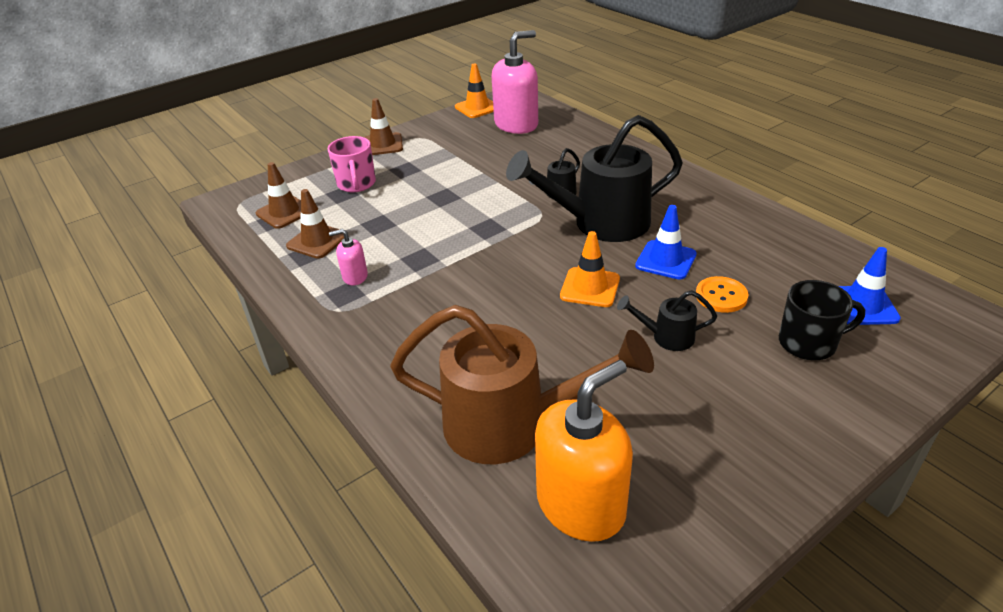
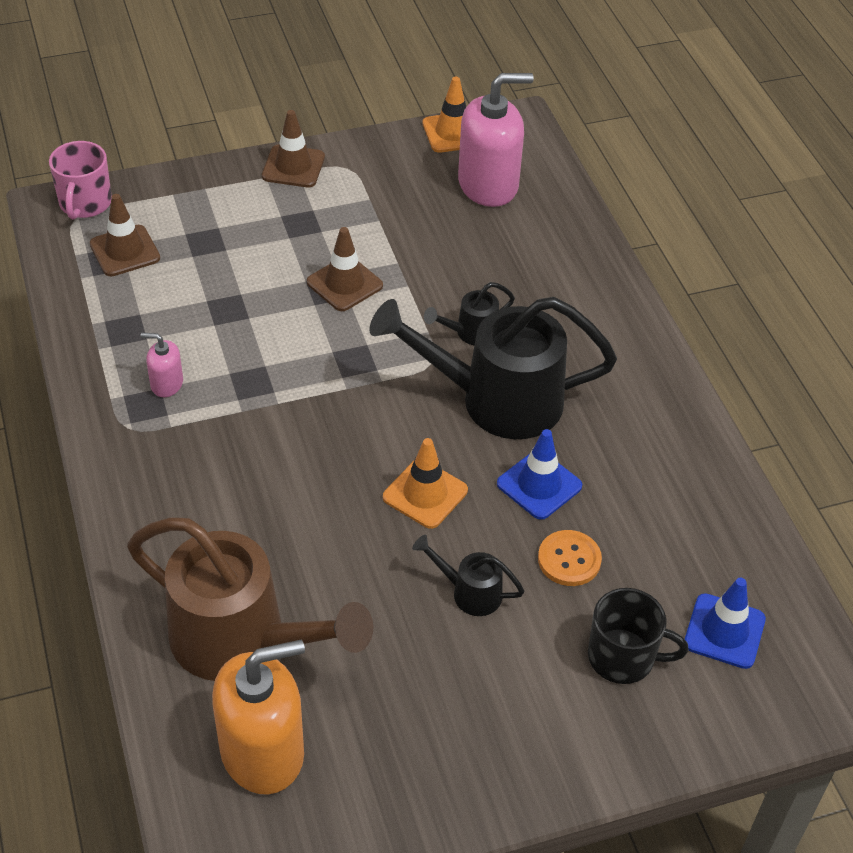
camera: 15 degrees right, 10 degrees up
(317, 241) = (145, 313): brown traffic cone -> brown traffic cone (344, 284)
(356, 184) = (230, 230): pink mug -> pink mug (85, 203)

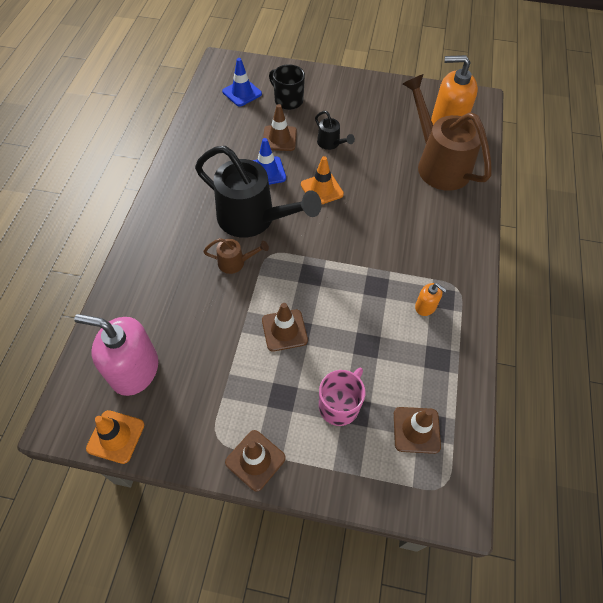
camera: 150 degrees left, 10 degrees up
(85, 203) = (431, 499): pink mug -> pink mug (339, 405)
(166, 384) = (425, 306): pink soap dispenser -> orange soap dispenser
(471, 333) = (235, 262): black watering can -> brown watering can
(569, 559) = (279, 138): orange button -> brown traffic cone

